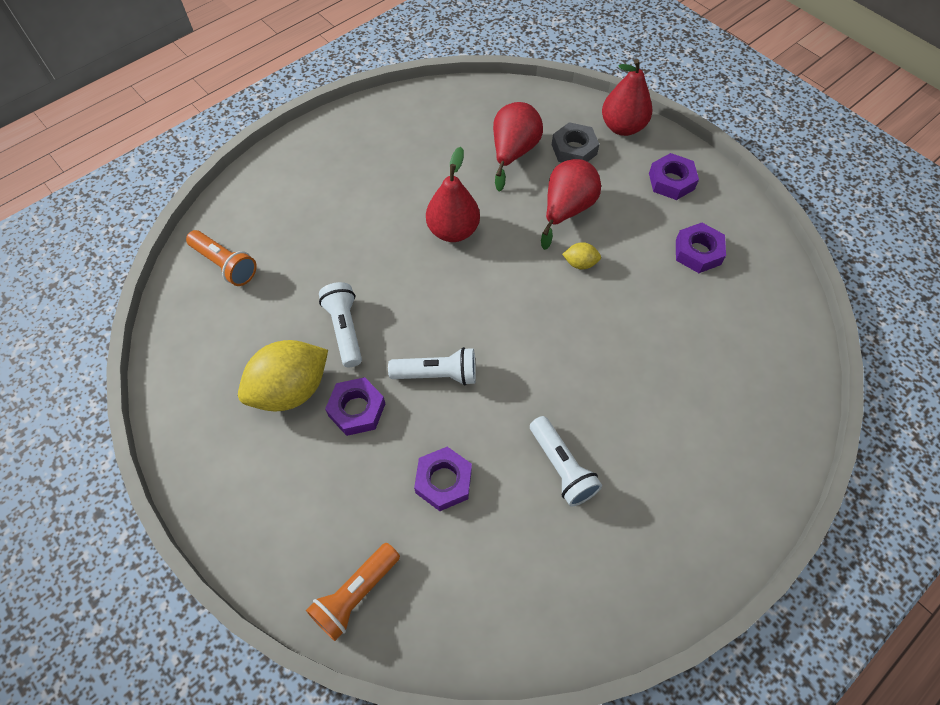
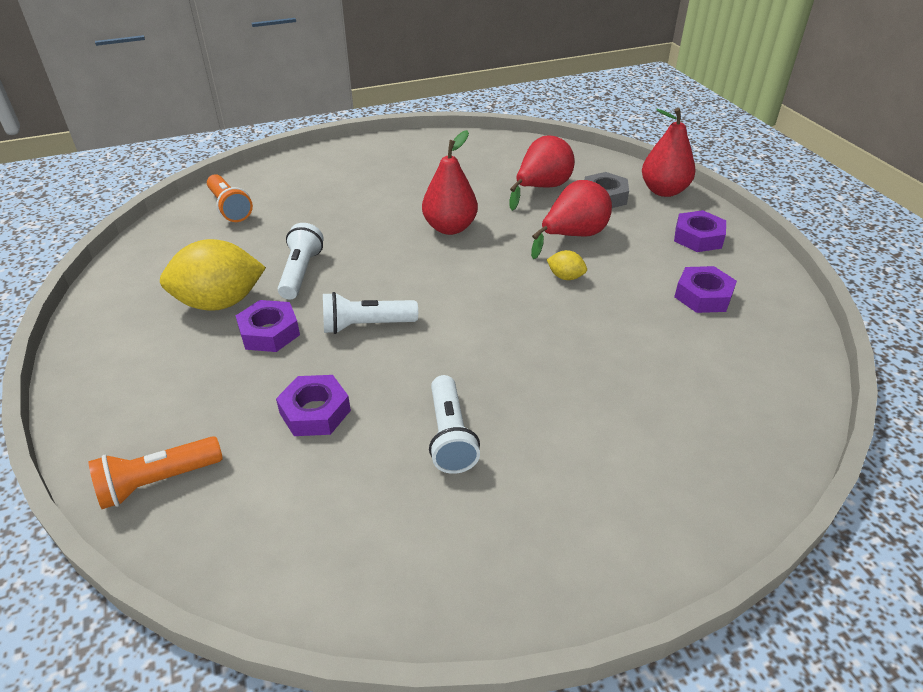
camera: 20 degrees right, 20 degrees down
(437, 374) = (366, 325): white flashlight -> white flashlight turned 150 degrees clockwise

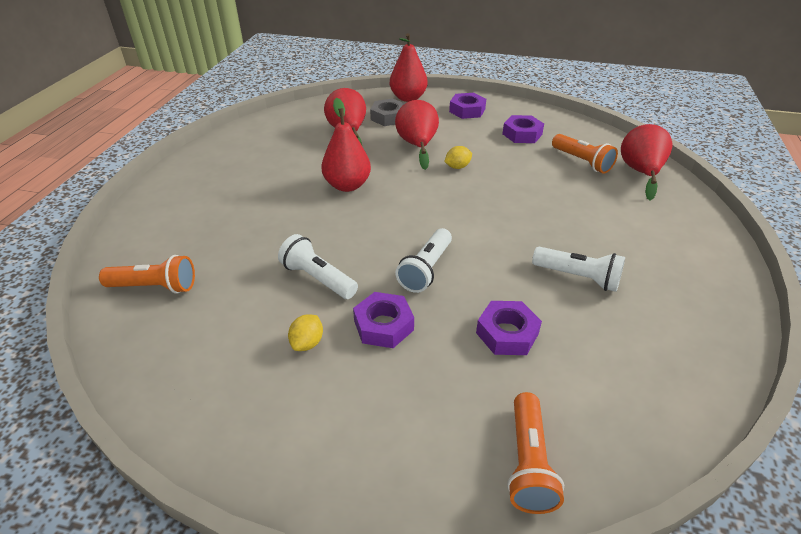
camera: 55 degrees left, 0 degrees up
(220, 303) = (307, 343): yellow lemon -> yellow lemon, size x0.44
(705, 366) = (582, 162): none -> orange flashlight
(750, 428) = (640, 173): none -> red pear

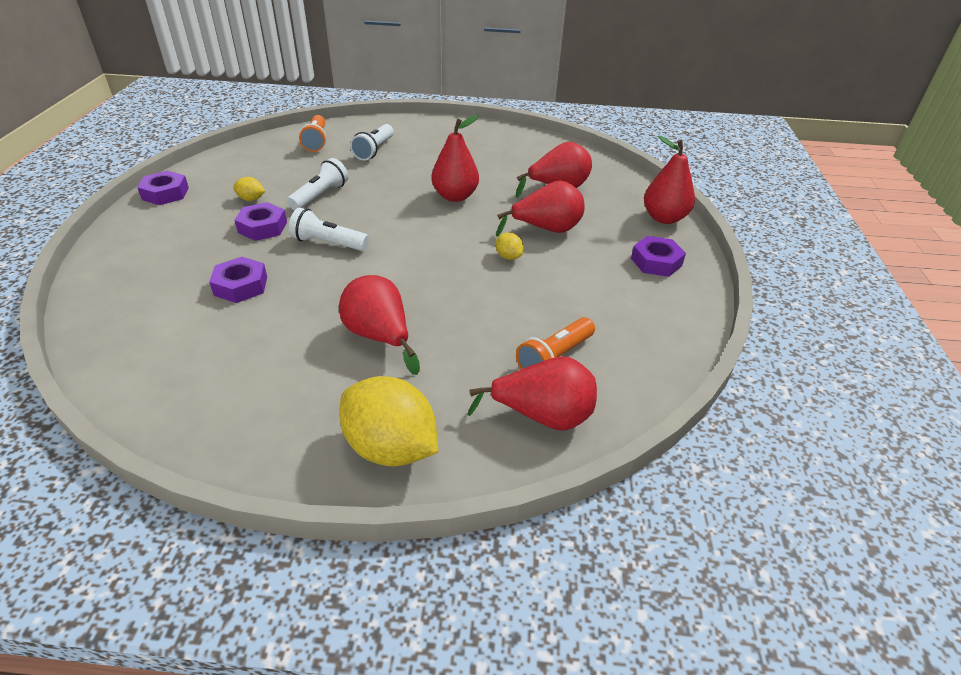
camera: 80 degrees right, 0 degrees up
(388, 117) = (605, 208): grey nut -> none
(522, 134) = (611, 307): purple nut -> purple nut (165, 193)
(528, 462) = (113, 292): orange flashlight -> none
(575, 237) = (379, 337): none -> red pear
(578, 277) = (310, 333): white flashlight -> white flashlight (374, 150)
(694, 234) = (390, 447): none -> yellow lemon

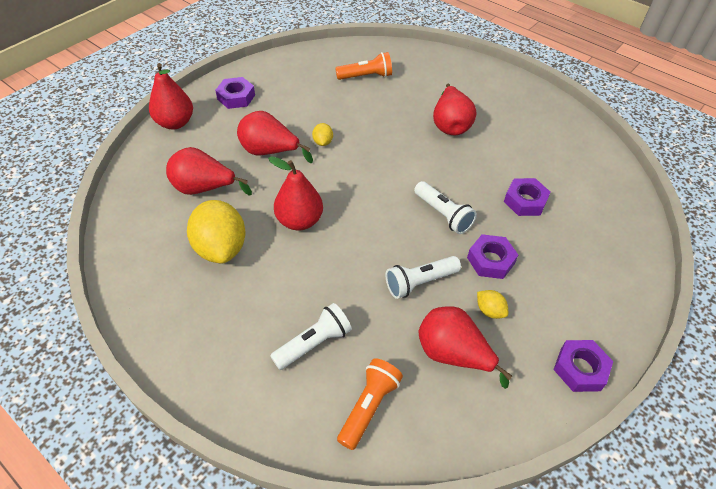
camera: 145 degrees left, 10 degrees up
(390, 447) = (477, 75): yellow lemon -> yellow lemon (221, 248)
(542, 416) = (399, 59): red pear -> red pear (453, 354)

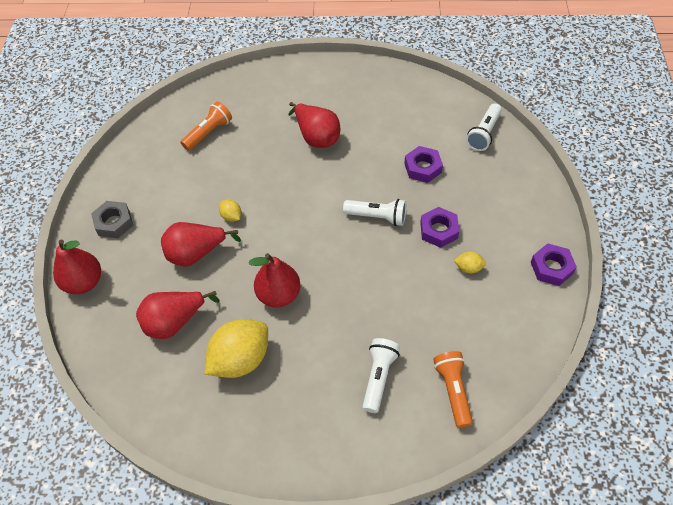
camera: 35 degrees left, 5 degrees up
(221, 248) = (240, 359): yellow lemon -> yellow lemon turned 75 degrees counterclockwise
(236, 97) = (114, 223): purple nut -> grey nut
(420, 282) = (407, 280): white flashlight -> white flashlight (484, 134)
(453, 354) = (472, 315): red pear -> none

